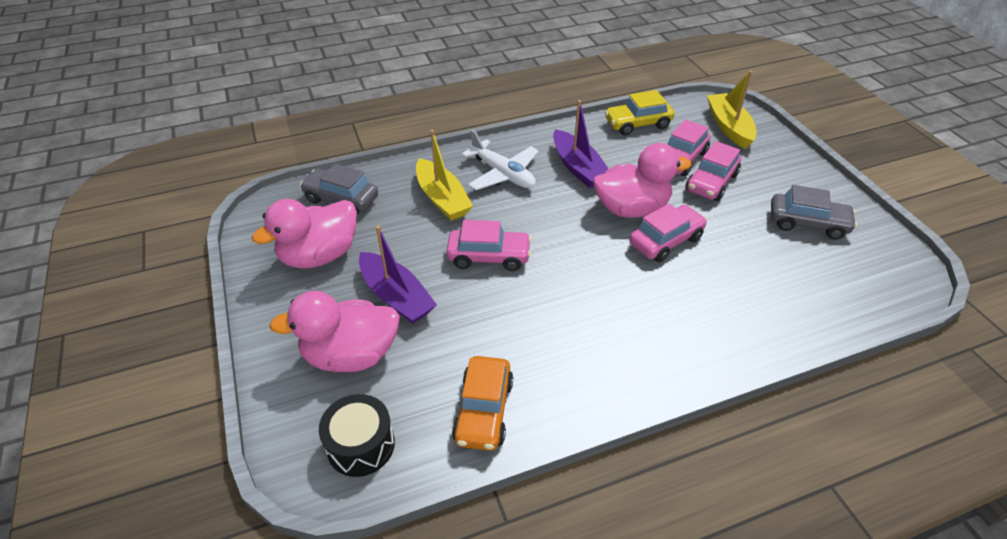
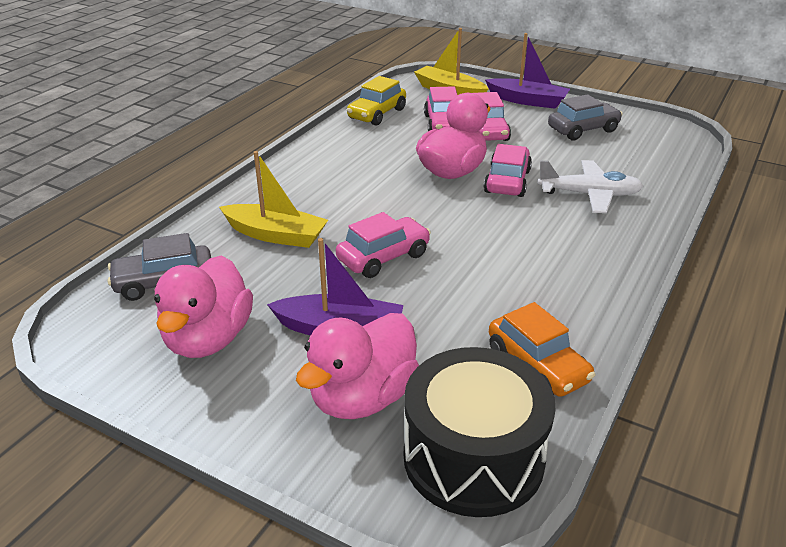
camera: 40 degrees left, 10 degrees down
(361, 445) = (473, 457): black drum -> black drum, size x1.69
(503, 174) = (308, 193): white plane -> white plane (589, 195)
(578, 168) = (370, 162): purple boat -> purple boat (527, 101)

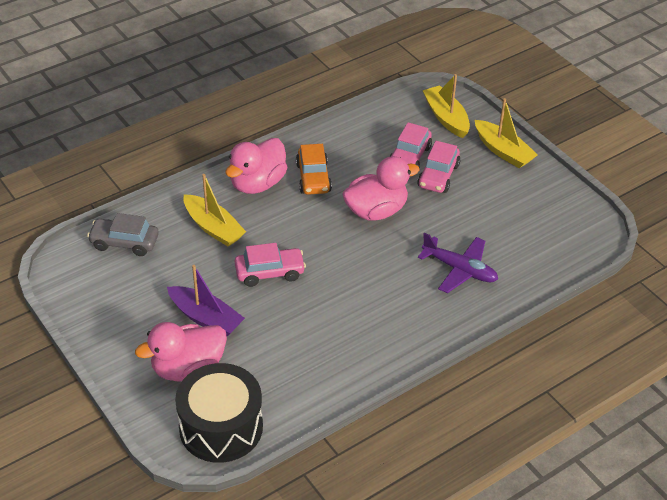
camera: 25 degrees right, 10 degrees up
(208, 339) = (128, 295): pink duck -> pink duck (257, 183)
(377, 114) = (365, 127): yellow car -> none
(507, 181) = (409, 235): pink car -> none
(527, 101) = (503, 151): purple boat -> yellow boat
(537, 365) = (301, 388): orange car -> orange car (313, 178)
(583, 130) = (519, 201): grey car -> none
(589, 195) = (459, 270): white plane -> purple plane

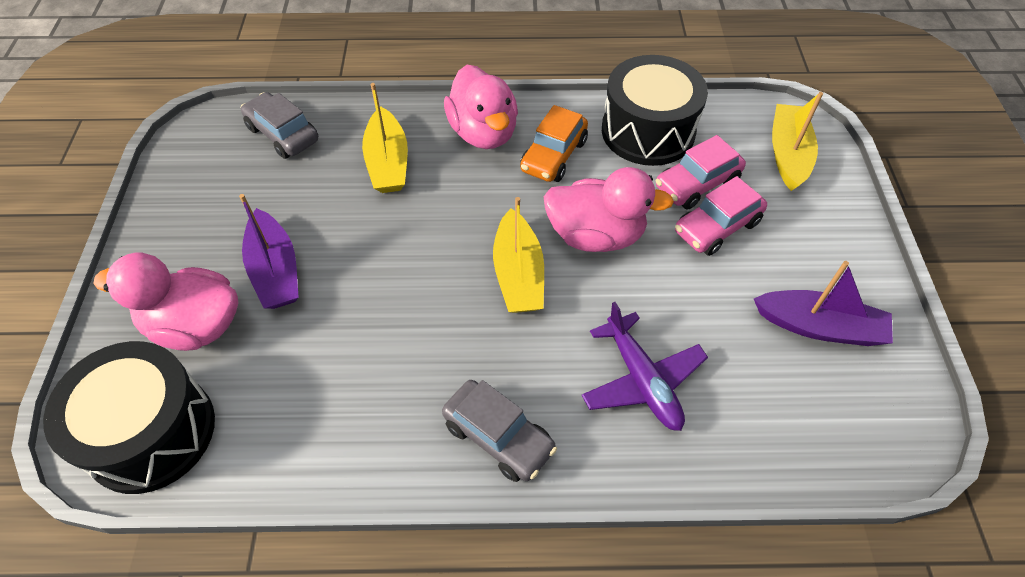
camera: 35 degrees right, 10 degrees up
(257, 183) = (483, 133): pink duck -> pink duck turned 90 degrees counterclockwise
(270, 273) = (397, 251): pink car -> none
(357, 139) = (648, 131): none -> black drum
(410, 331) = (498, 437): none -> grey car
(503, 151) = (837, 235): yellow boat -> yellow boat (518, 274)
(526, 202) = (819, 326): none -> purple boat

